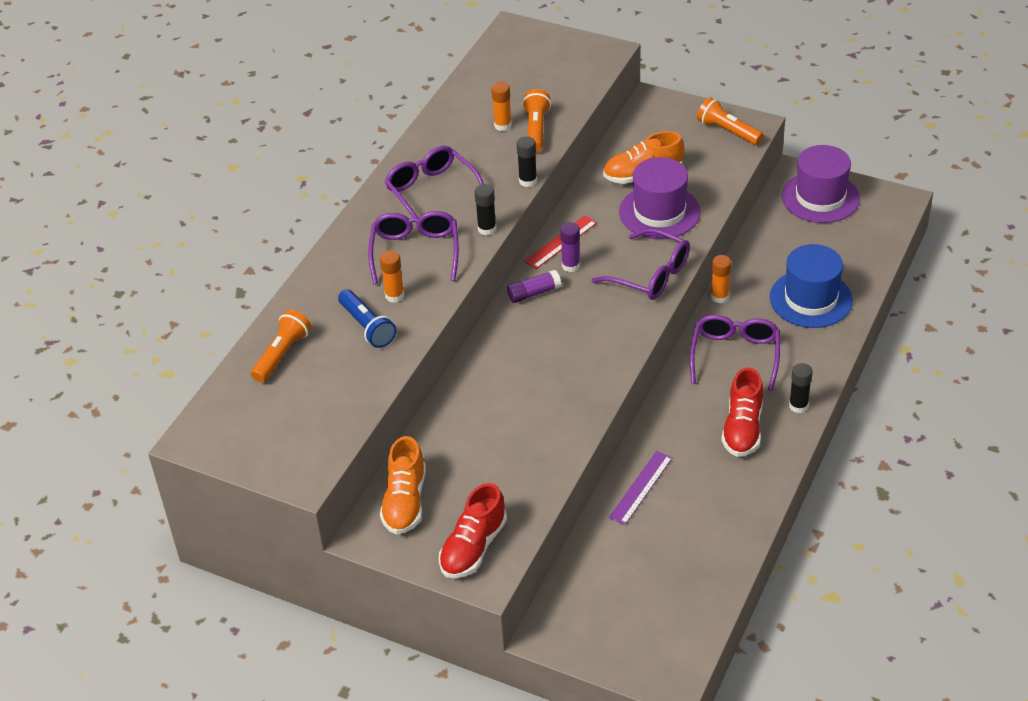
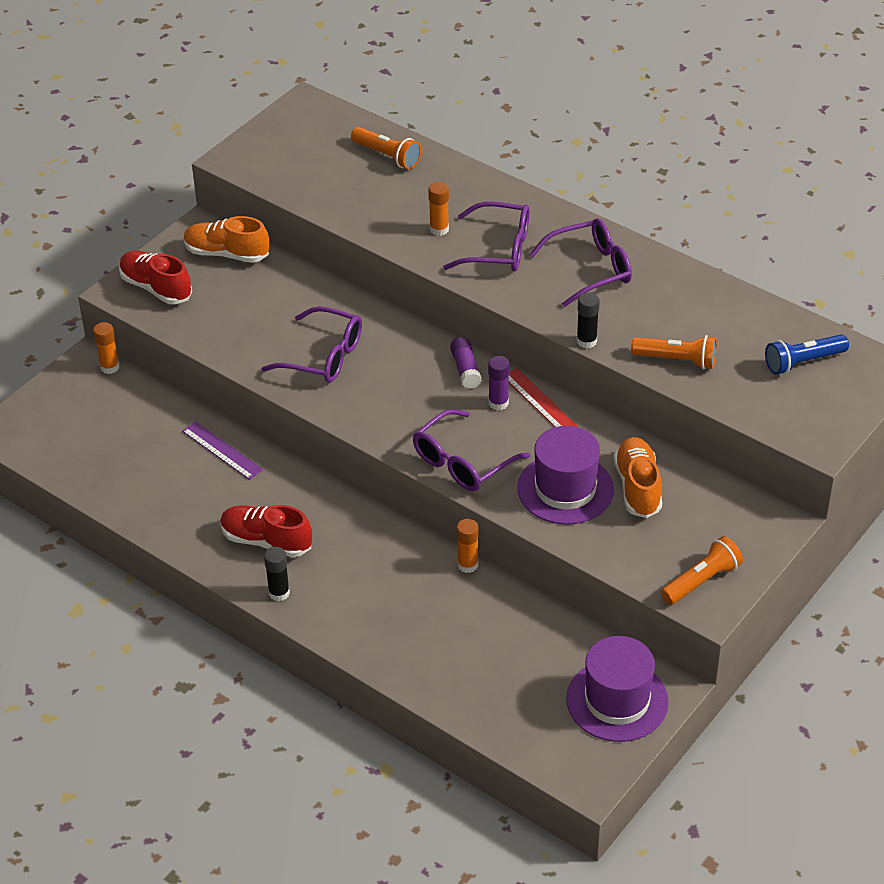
camera: 100 degrees right, 0 degrees up
(367, 327) = (403, 208): blue flashlight -> blue flashlight (803, 362)
(487, 229) = (516, 301): black glue stick -> none
(502, 125) = (691, 335): orange glue stick -> orange glue stick (110, 367)
(735, 356) = (371, 558): purple glasses -> purple glasses (323, 356)
(810, 299) = (438, 644): blue hat -> none

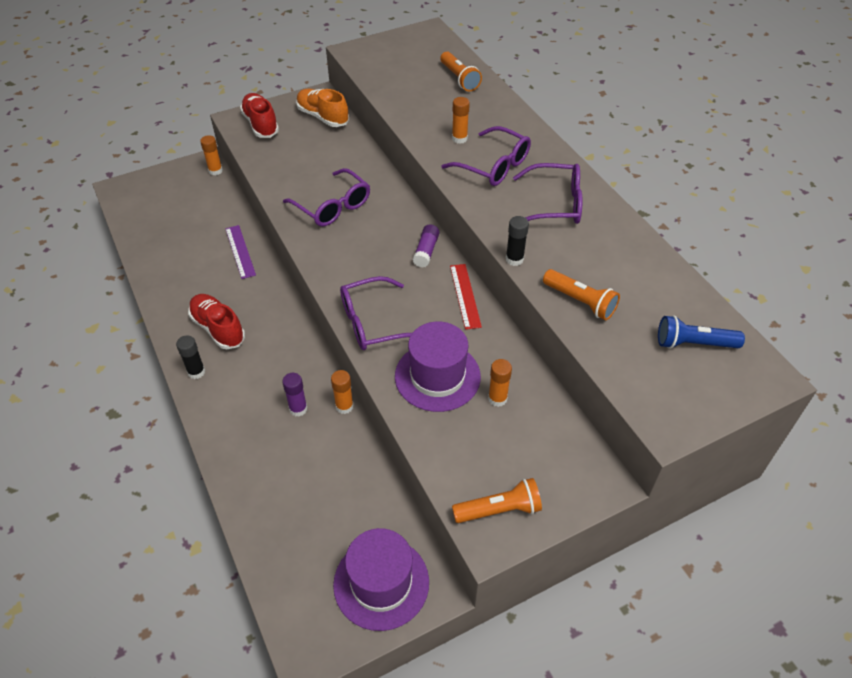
camera: 25 degrees right, 5 degrees up
(498, 403) = (433, 286): purple glue stick -> purple glue stick (298, 409)
(637, 487) = (497, 398): orange shoe -> orange glue stick

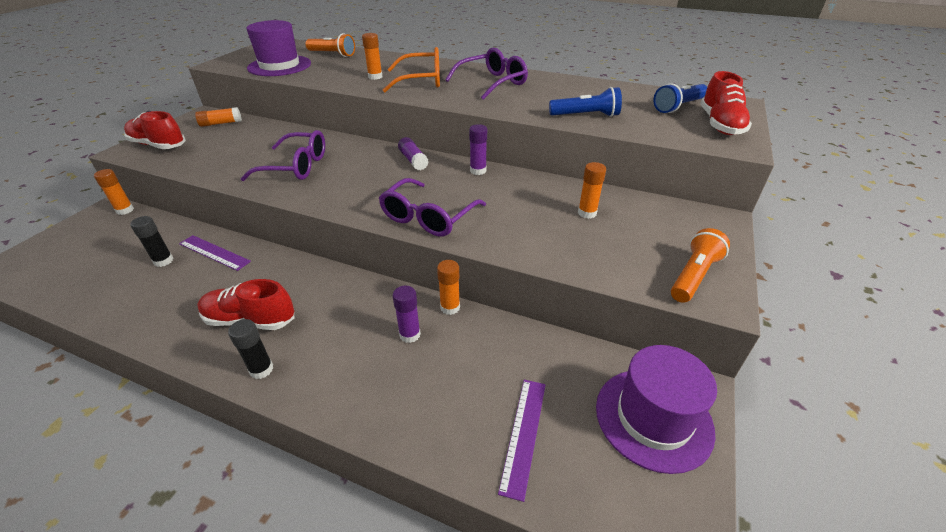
camera: 40 degrees left, 10 degrees down
(293, 527) = (523, 434): none -> purple ruler
(323, 117) = (221, 123): orange shoe -> orange glue stick
(437, 376) = (526, 223): purple hat -> purple hat (279, 66)
(465, 296) = (478, 171): red ruler -> purple glue stick
(493, 166) = (421, 81): purple glasses -> orange glasses
(514, 259) = (509, 114): black glue stick -> black glue stick (163, 261)
(580, 301) = (585, 115): orange flashlight -> blue flashlight
(695, 391) = (720, 124): none -> red shoe

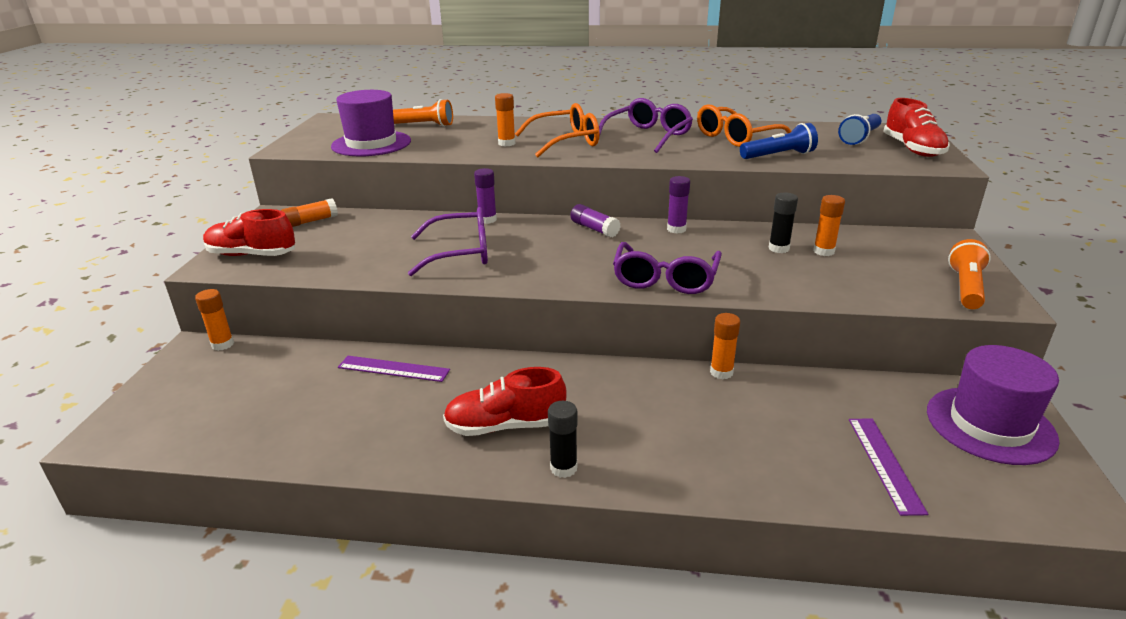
camera: 15 degrees left, 10 degrees down
(163, 261) = (334, 388): black glue stick -> black glue stick (778, 248)
(410, 334) = (700, 404): purple glue stick -> purple glue stick (487, 220)
(566, 93) = (737, 137): none -> orange glasses

